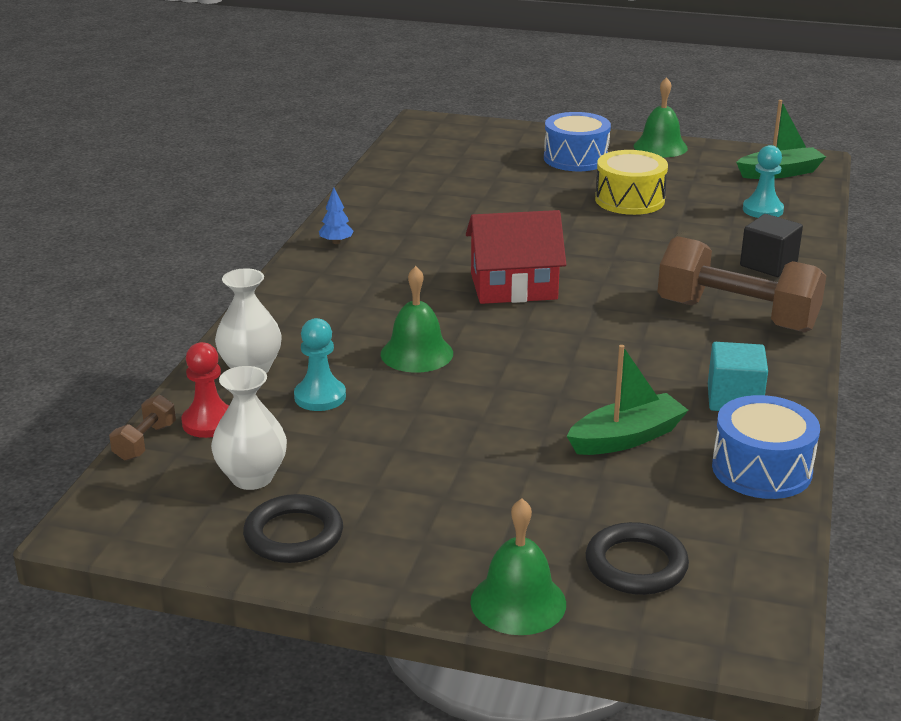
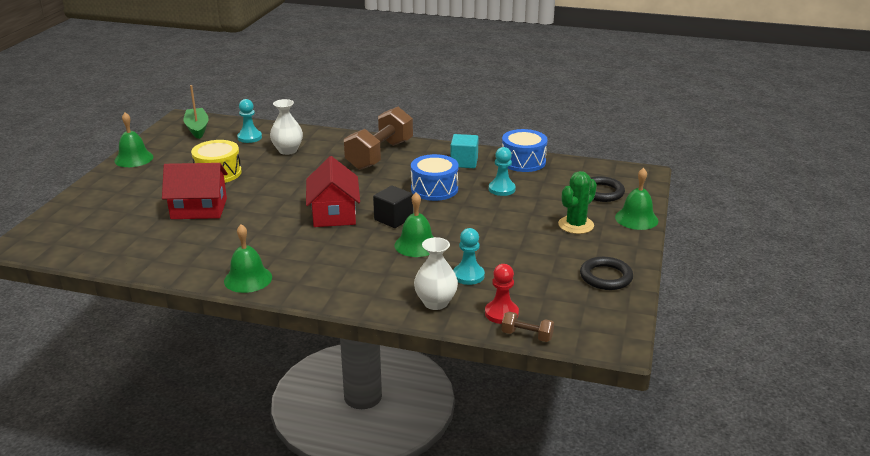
camera: 90 degrees left, 0 degrees up
(252, 477) = (557, 293): white vase -> white vase (287, 150)
(336, 242) = (248, 279): blue tree -> green bell
(486, 517) = (576, 225): none -> green cactus
(519, 198) = (199, 209): none -> red house
(576, 158) = (137, 187): blue drum -> blue drum (434, 189)
(626, 438) = (501, 189): green boat -> turquoise pawn
(768, 264) = (321, 142): black cube -> black cube (393, 219)

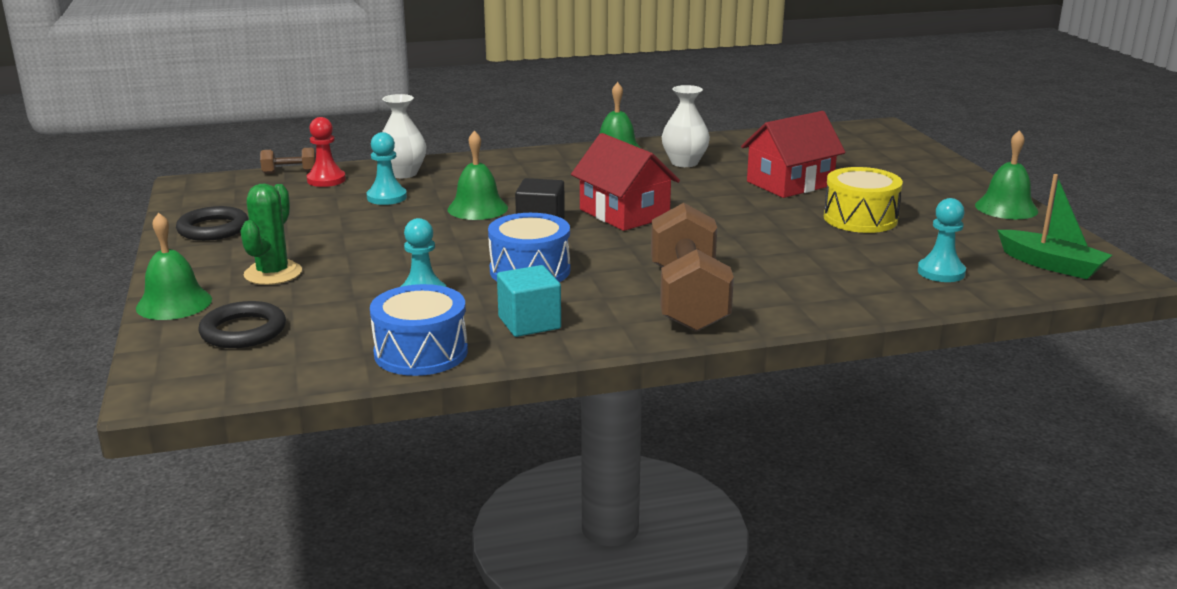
camera: 150 degrees right, 5 degrees down
(287, 150) = (840, 268): white vase -> white vase (684, 163)

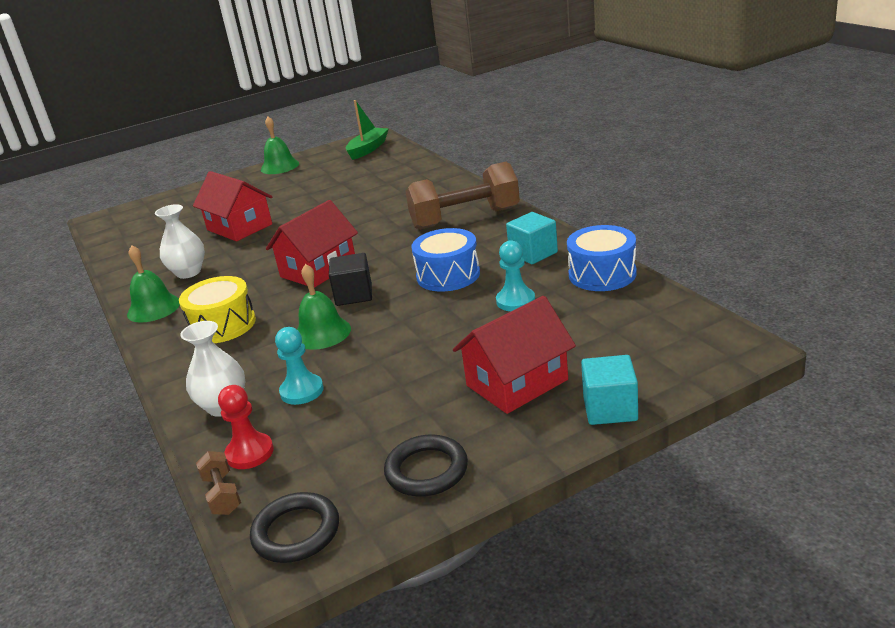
camera: 100 degrees left, 5 degrees up
(174, 303) = (610, 409): green bell -> turquoise cube
(243, 331) = (629, 351): black ring -> black ring (296, 532)
(273, 273) = (517, 383): green cactus -> red house
(860, 218) = (308, 197): yellow drum -> yellow drum (222, 325)
(941, 272) = (390, 168): turquoise pawn -> none

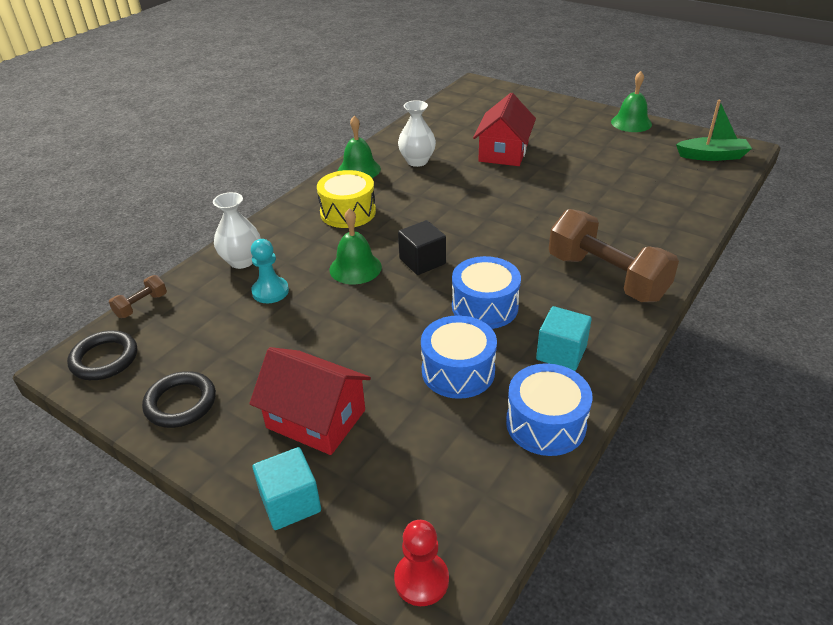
camera: 60 degrees right, 10 degrees up
(250, 453) = (189, 298): red pawn -> red pawn (421, 580)
(318, 269) = (455, 224): red house -> none
(515, 301) = (458, 371): turquoise pawn -> blue drum

